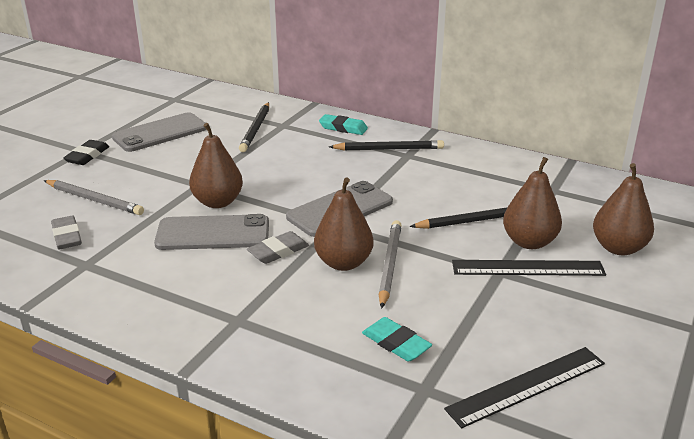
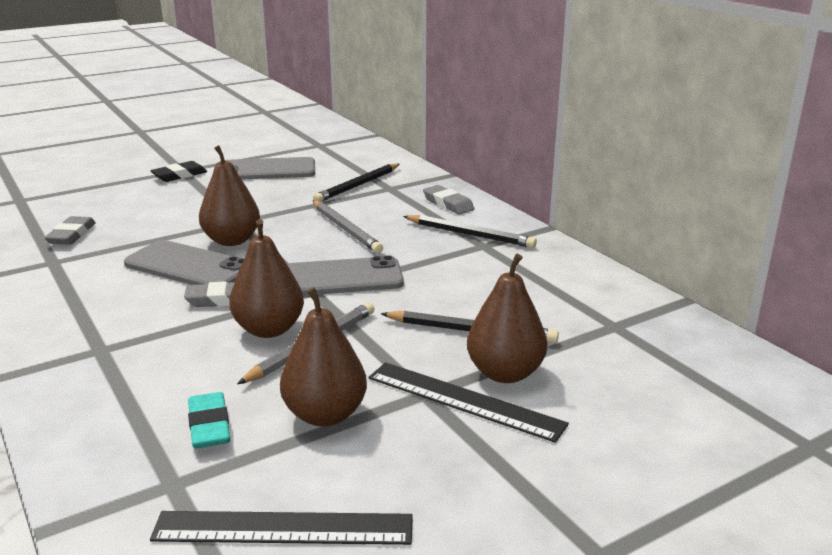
camera: 30 degrees right, 5 degrees down
(94, 200) = (134, 212): grey pencil -> grey pencil (345, 229)
(343, 128) = (448, 204): turquoise eraser -> grey eraser
(618, 248) = (617, 417): brown pear -> brown pear (325, 415)

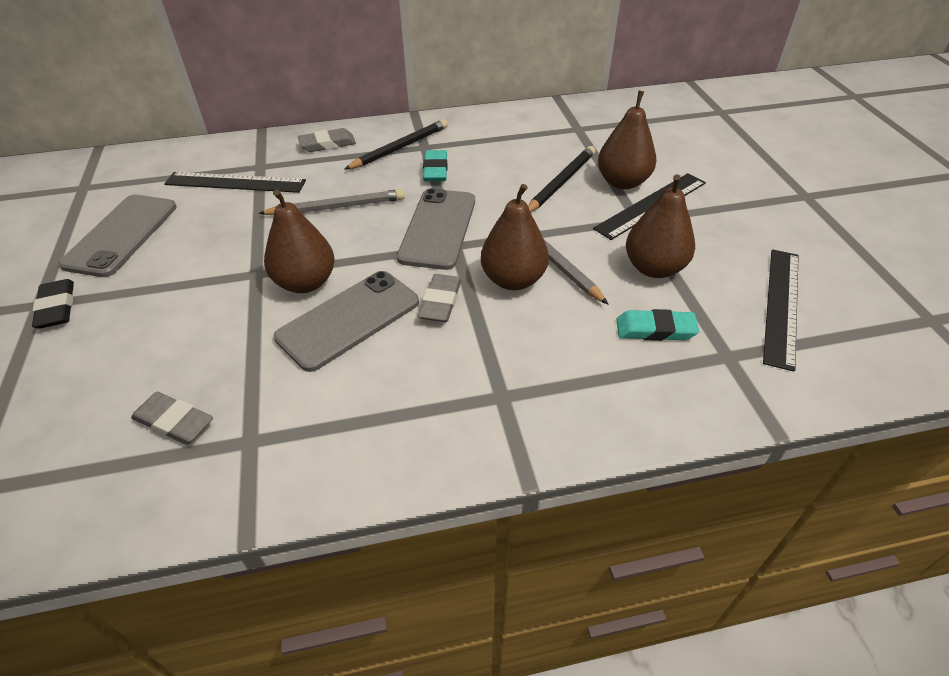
camera: 70 degrees left, 20 degrees up
(358, 186) = (235, 182): black pencil -> black ruler
(442, 258) = (435, 170): none -> turquoise eraser

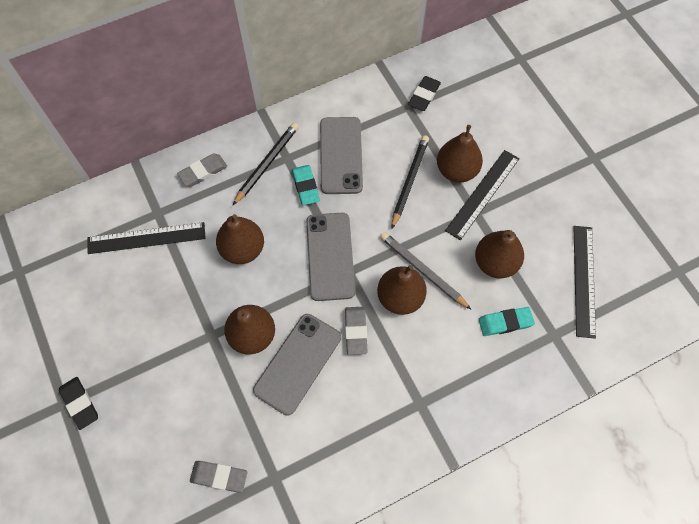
camera: 15 degrees left, 20 degrees up
(121, 235) = (85, 319): grey phone -> grey phone (341, 155)
(336, 207) = (243, 249): grey pencil -> brown pear
(599, 123) = (424, 95): none -> black eraser

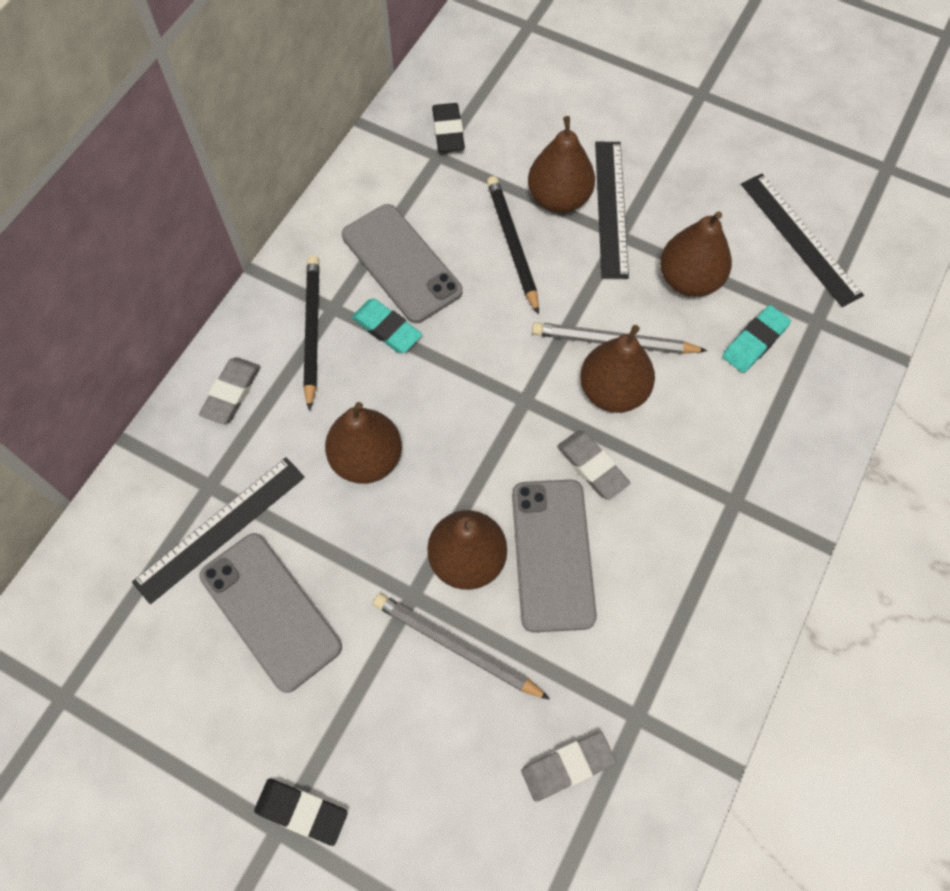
camera: 35 degrees left, 0 degrees up
(212, 376) = (456, 647): none -> grey pencil
(330, 256) = (487, 396): grey phone -> grey phone (270, 611)

